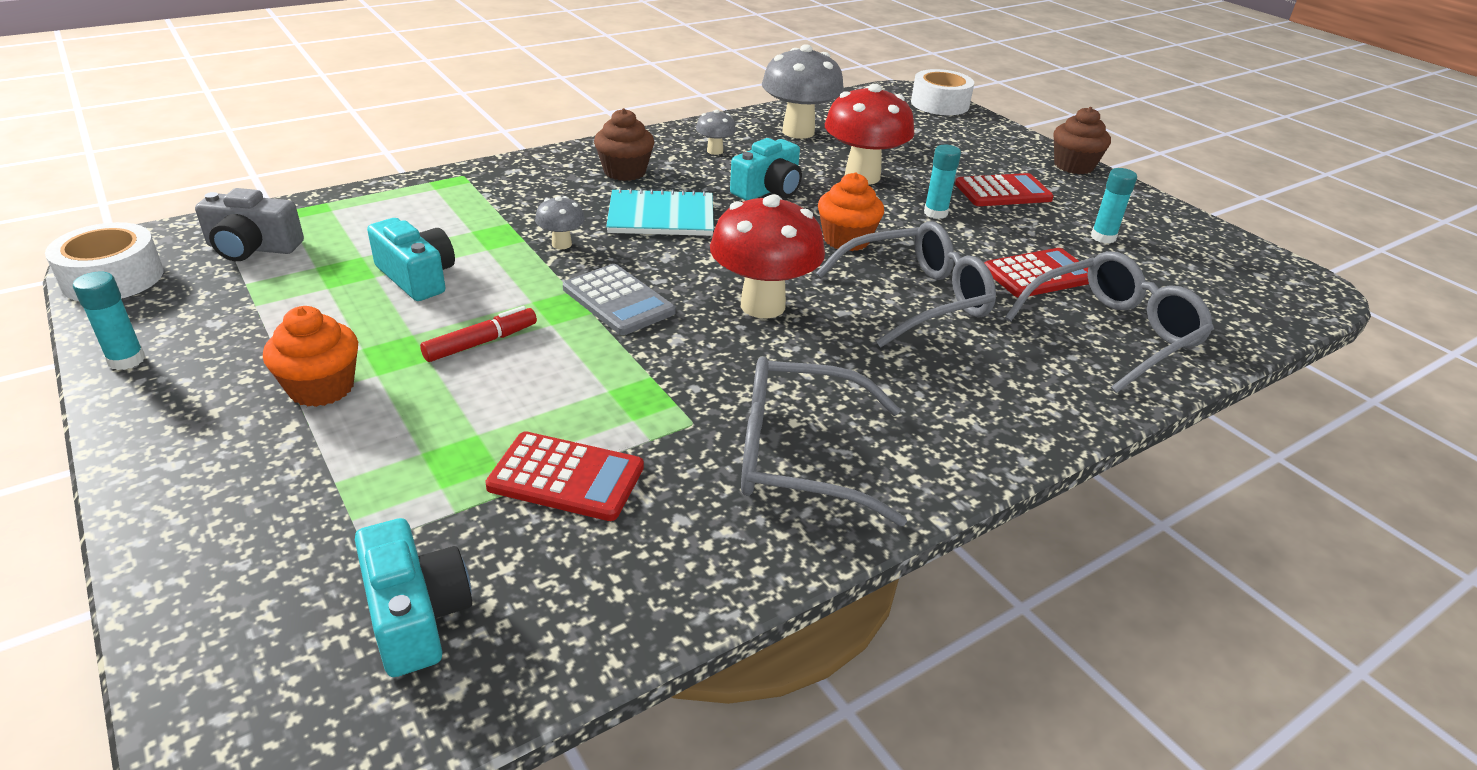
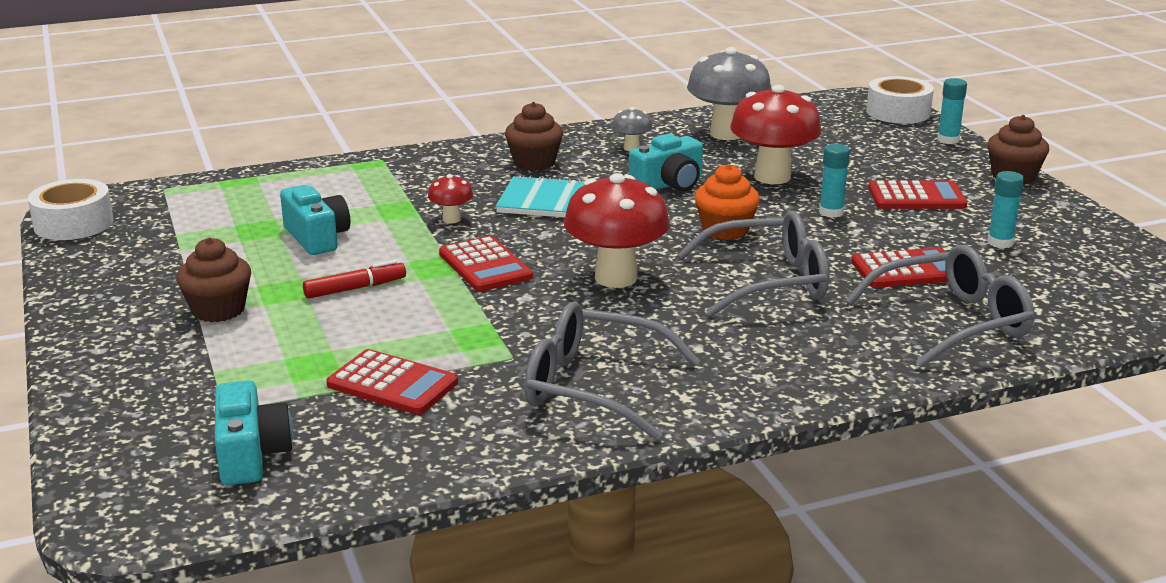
camera: 15 degrees right, 10 degrees down
(126, 360) = (75, 281): turquoise glue stick -> turquoise glue stick (948, 140)
(252, 248) = (187, 208): grey camera -> none
(321, 388) = (218, 310): orange cupcake -> brown cupcake
(561, 244) = (451, 219): grey mushroom -> red mushroom
(618, 300) = (485, 265): grey calculator -> red calculator

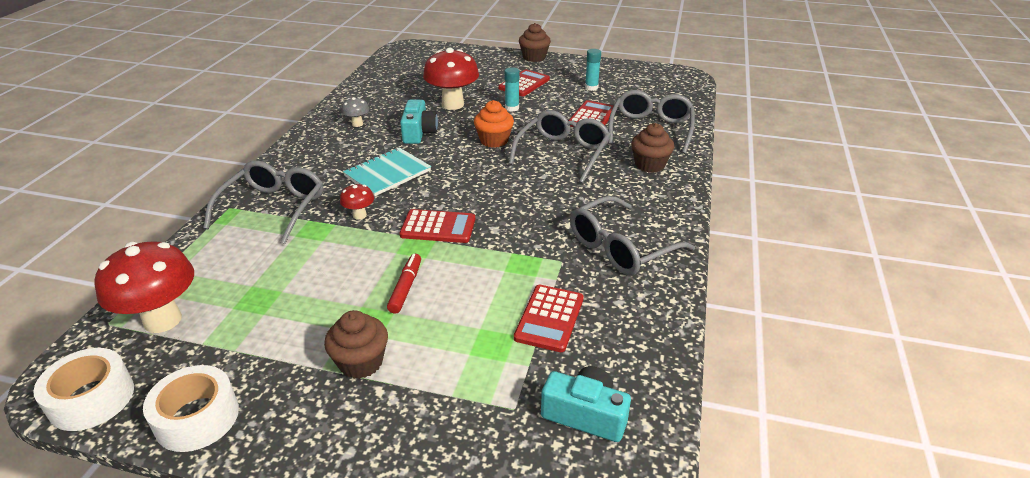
camera: 55 degrees left, 10 degrees up
(317, 237) = (308, 277): turquoise camera -> none
(392, 384) = (549, 318): red calculator -> red calculator turned 135 degrees clockwise
(408, 177) = (274, 208): none -> grey glasses
(534, 162) = (326, 159): brown cupcake -> brown cupcake (649, 165)
(616, 278) = (507, 192): red mushroom -> red mushroom (163, 320)
(726, 134) = (384, 94): grey mushroom -> none
(898, 112) = (431, 48): white tape -> white tape (197, 418)
(948, 140) = (477, 52): turquoise glue stick -> none

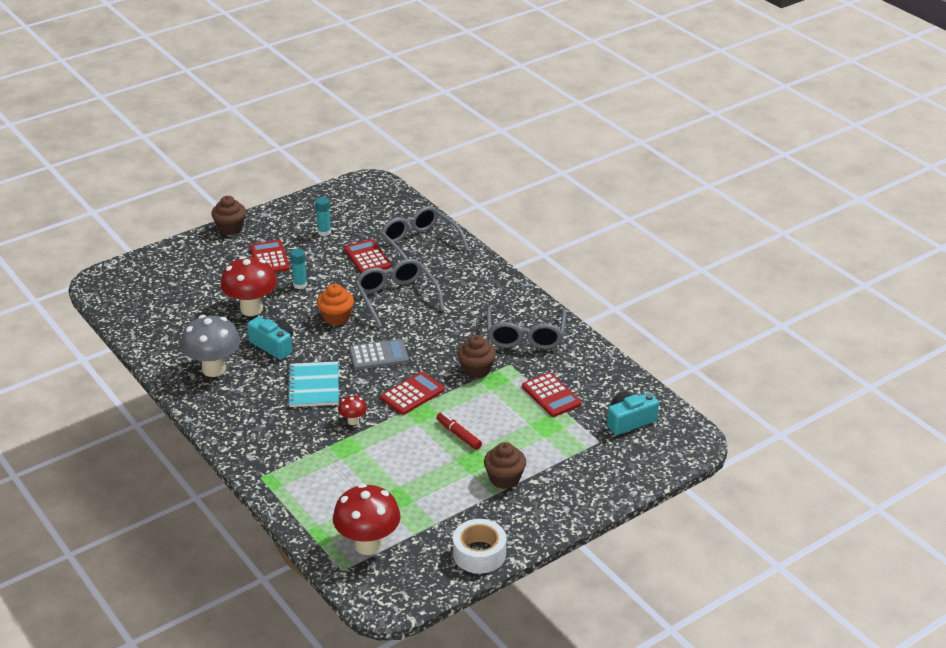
camera: 50 degrees left, 0 degrees up
(92, 399) = (414, 591): white tape -> none
(274, 208) = (290, 456): grey glasses -> none
(357, 124) = (214, 369): grey mushroom -> grey mushroom, size x2.12
(471, 183) = (378, 355): none -> grey calculator
(649, 165) = (460, 272): brown cupcake -> brown cupcake (476, 370)

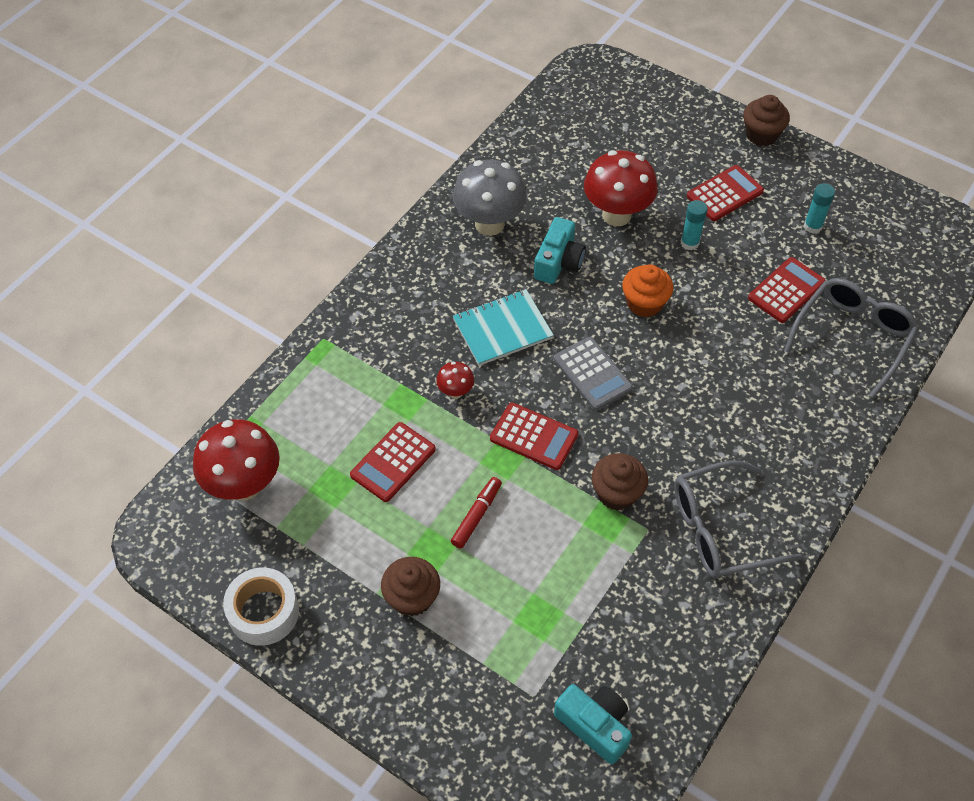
camera: 70 degrees right, 20 degrees up
(396, 298) = (720, 351): grey glasses -> none
(551, 395) = (605, 603): red calculator -> red calculator (393, 462)

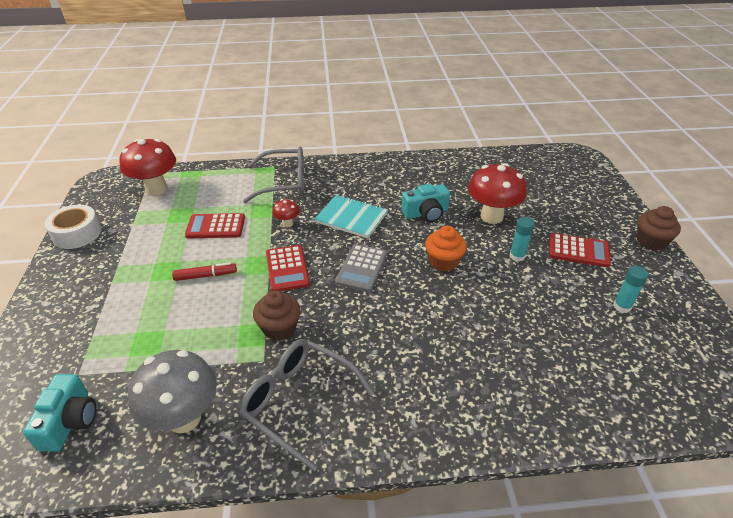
camera: 50 degrees right, 15 degrees down
(412, 597) = (124, 280): brown cupcake -> none
(489, 224) = (416, 178): grey mushroom -> grey mushroom (184, 418)
(786, 290) = (548, 323): red calculator -> none
(852, 337) = (561, 385): grey glasses -> grey glasses (284, 183)

